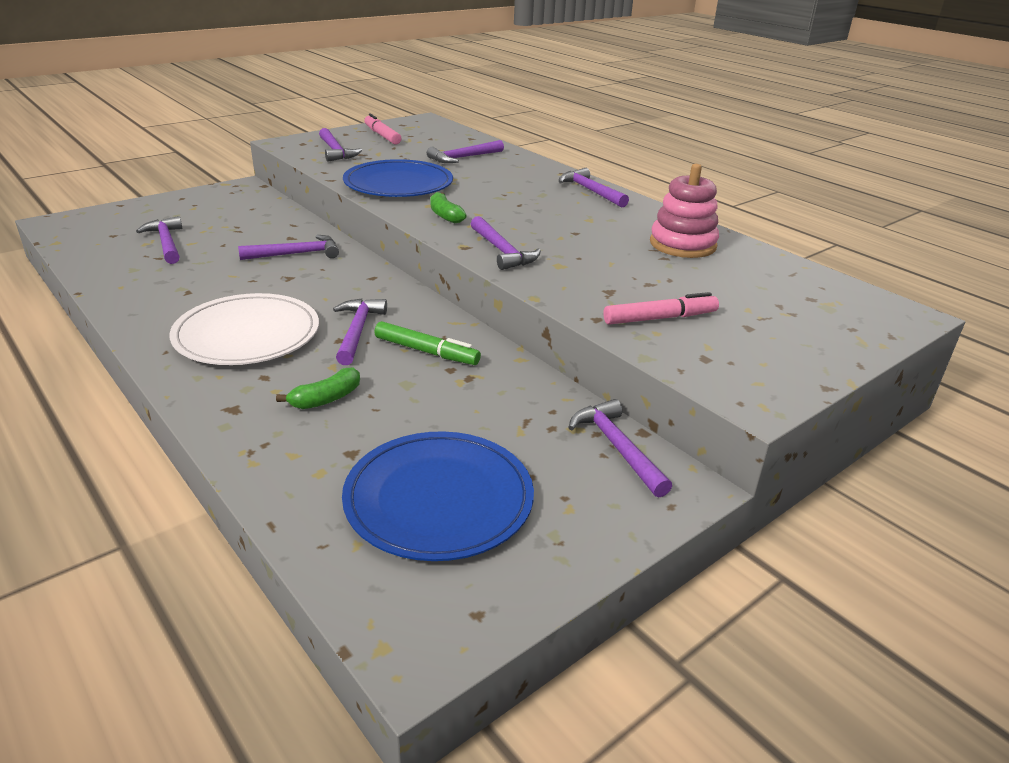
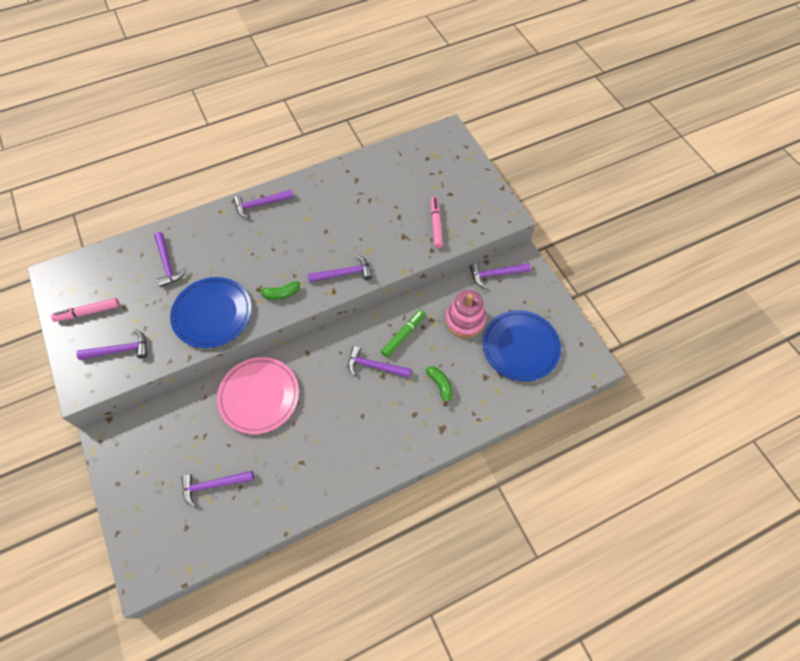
camera: 75 degrees left, 30 degrees up
(247, 334) = (366, 424): white plate -> none
(296, 254) = (259, 396): purple hammer -> pink plate
(682, 244) = (355, 186): pink stacking toy -> pink stacking toy (465, 320)

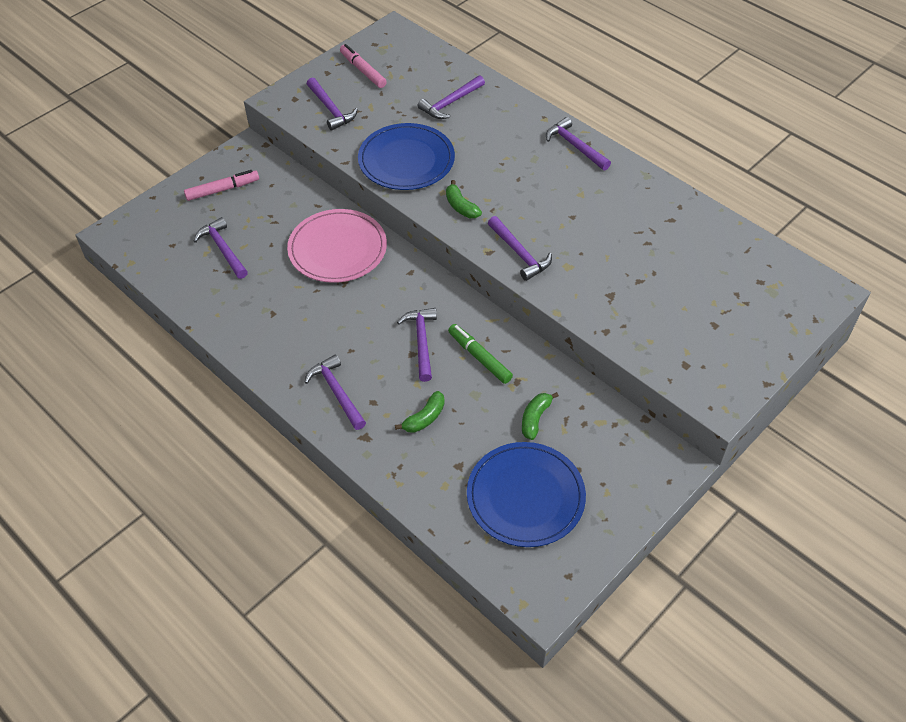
camera: 70 degrees right, 10 degrees down
(403, 335) = (479, 357): green marker -> green marker turned 150 degrees counterclockwise
(436, 225) = (651, 324): pink marker -> pink marker (222, 189)
(465, 320) = (535, 418): pink stacking toy -> green banana
(495, 274) = (630, 435): purple hammer -> purple hammer (337, 392)

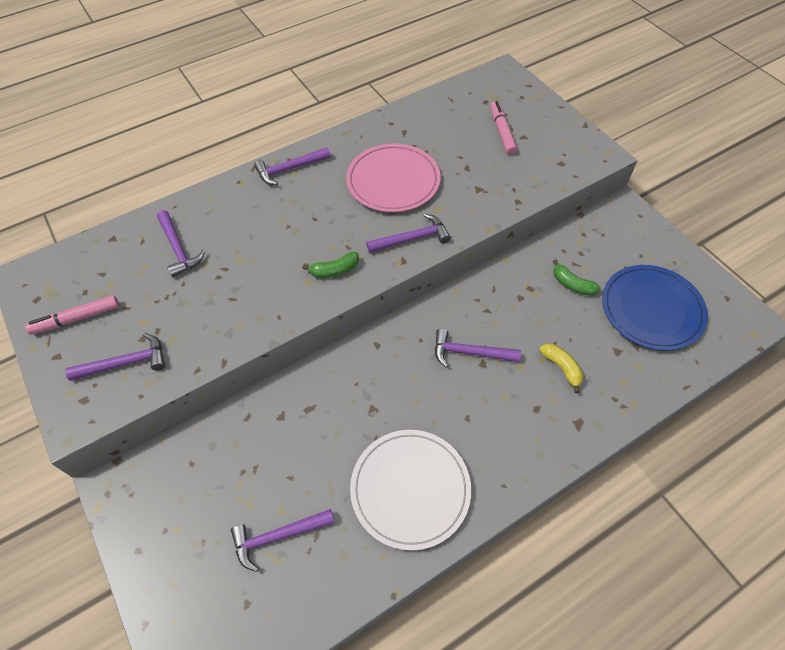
camera: 75 degrees left, 5 degrees up
(222, 189) = (173, 525): pink marker -> pink marker (502, 132)
(275, 321) = (410, 489): none -> white plate
(337, 249) = (322, 407): pink plate -> pink plate (393, 181)
(337, 392) = (519, 440): purple hammer -> none
(406, 160) = (247, 304): blue plate -> none
(424, 418) = (561, 367): green banana -> yellow banana
(479, 357) = (498, 310): green marker -> none

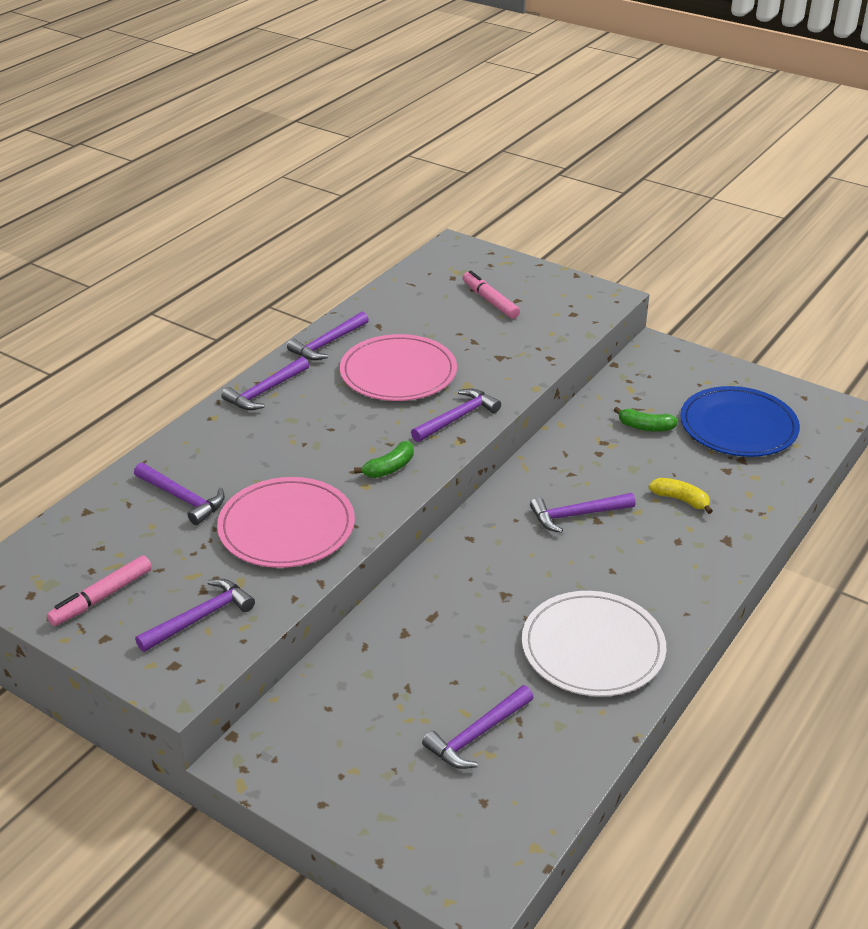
camera: 25 degrees left, 20 degrees down
(231, 300) = (286, 527): none -> pink plate
(358, 138) = (327, 343): none -> purple hammer

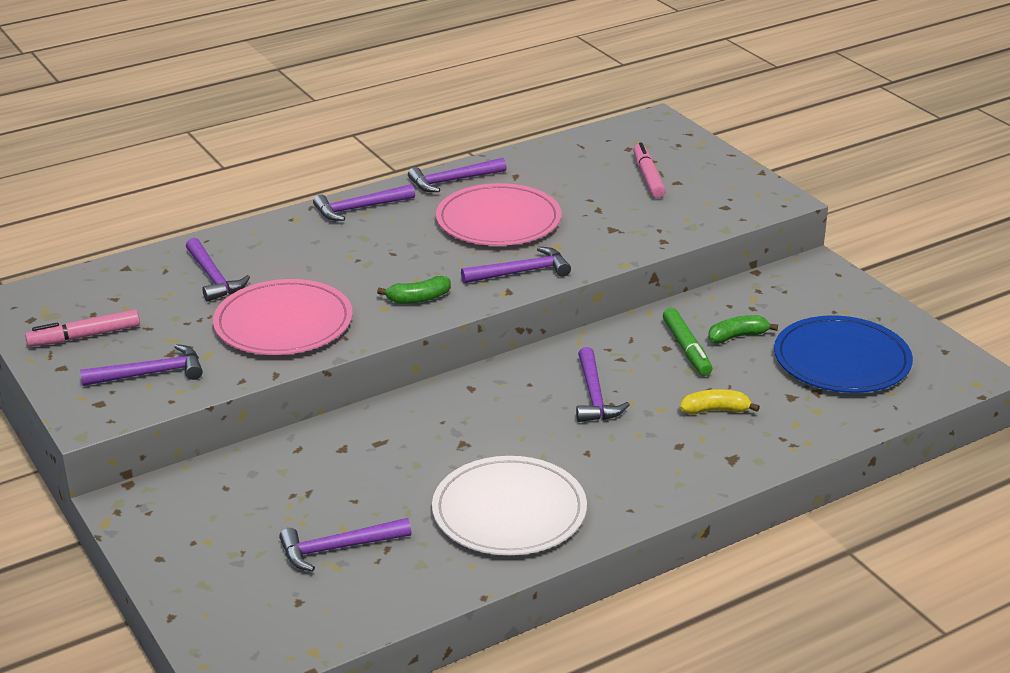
camera: 25 degrees right, 5 degrees down
(576, 515) = (594, 396): purple hammer -> purple hammer turned 105 degrees counterclockwise
(615, 449) = (687, 348): none -> green marker
(645, 427) = (737, 336): green banana -> green banana turned 120 degrees clockwise
(680, 500) = (715, 410): yellow banana -> yellow banana turned 60 degrees counterclockwise

